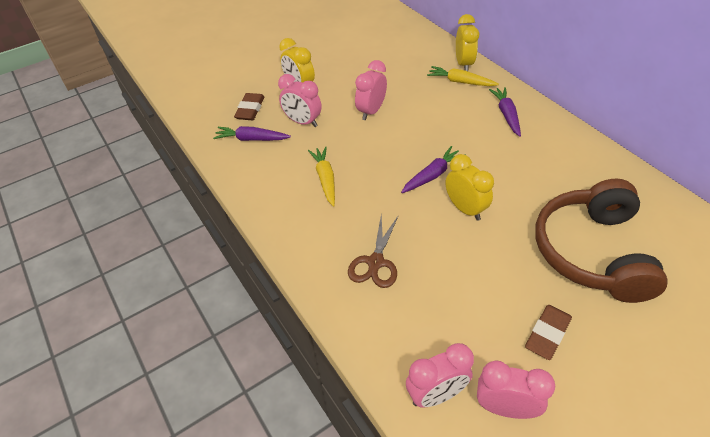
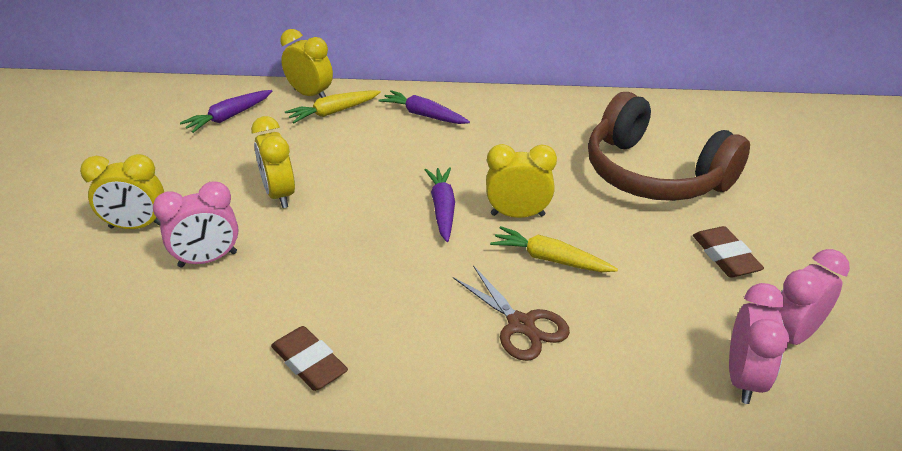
camera: 55 degrees left, 10 degrees down
(250, 109) = (101, 296): brown eraser -> brown eraser (309, 362)
(251, 139) = (163, 326): purple carrot -> purple carrot (229, 117)
(325, 179) = (337, 294): yellow carrot -> yellow carrot (550, 259)
(371, 111) = (279, 195): pink clock -> yellow clock

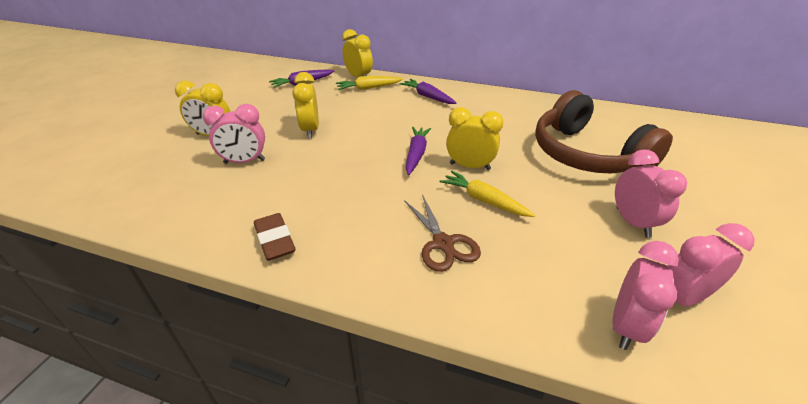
camera: 15 degrees right, 0 degrees up
(725, 256) = (632, 222): brown eraser -> pink clock

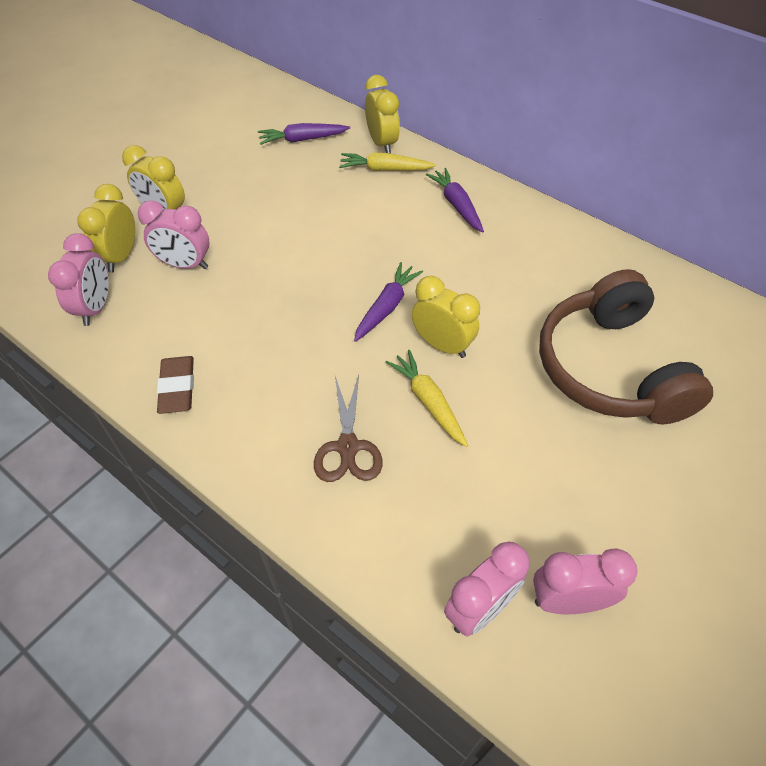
camera: 20 degrees right, 15 degrees up
(310, 130) = (278, 232): yellow clock -> yellow clock (121, 257)
(632, 222) = (590, 489): pink clock -> pink clock (95, 308)

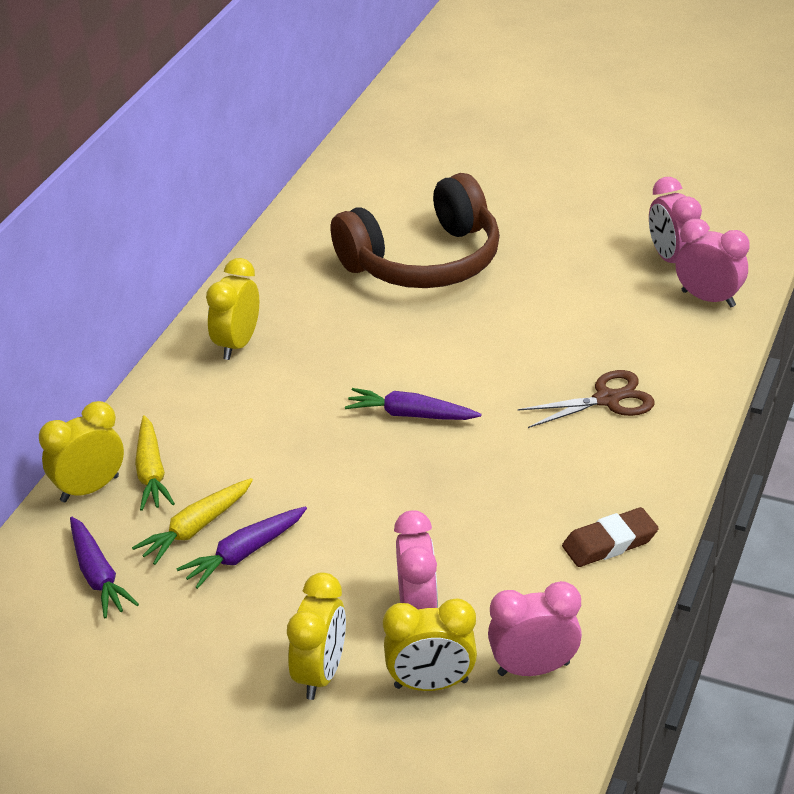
camera: 105 degrees left, 15 degrees down
(428, 402) = (525, 361): yellow carrot -> yellow carrot (196, 528)
(442, 345) = (447, 365): yellow clock -> yellow clock (237, 344)
(456, 205) = (209, 395): purple carrot -> purple carrot (244, 554)

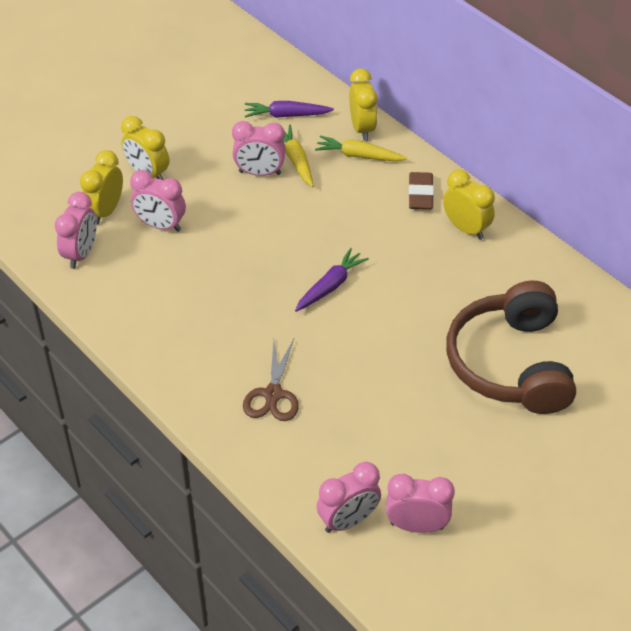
camera: 115 degrees right, 10 degrees up
(244, 554) = (260, 173): purple carrot -> pink clock
(609, 543) = (142, 329): brown eraser -> brown eraser (420, 194)

